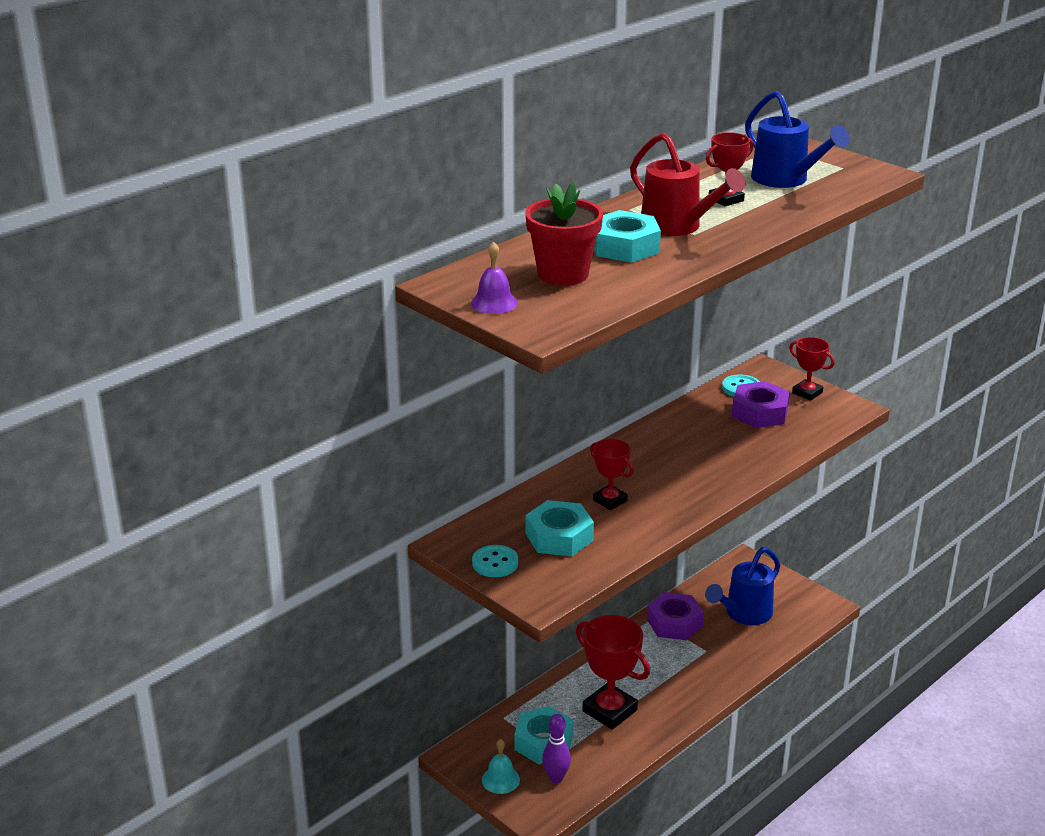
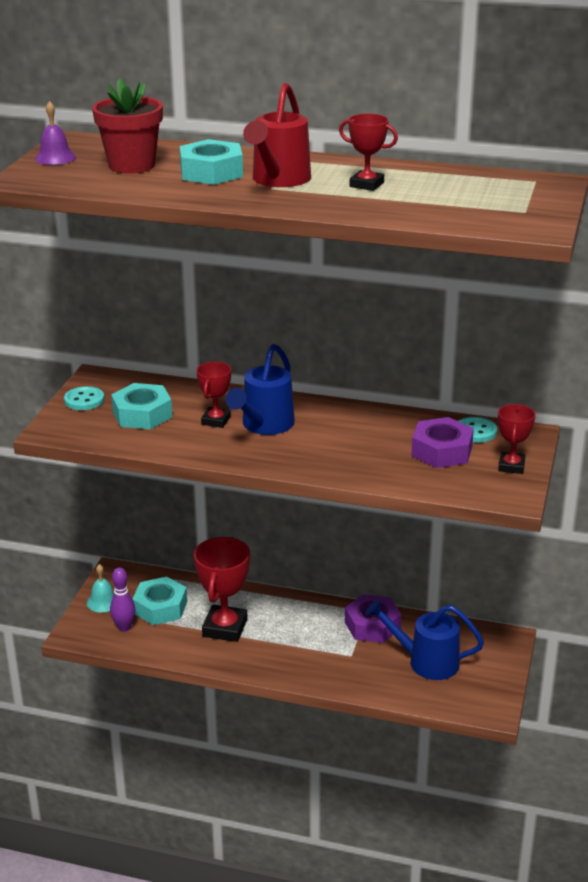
camera: 60 degrees right, 0 degrees up
(786, 180) = (451, 196): blue watering can -> blue watering can (264, 426)

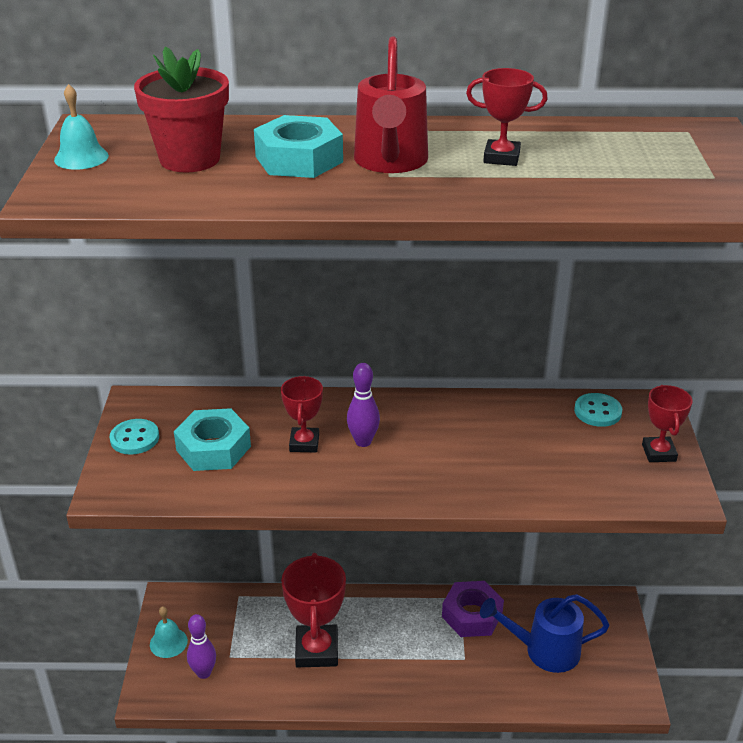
camera: 15 degrees left, 5 degrees up
(55, 158) = (81, 157): purple bell -> turquoise bell
(160, 607) = (236, 637): turquoise nut -> none
(264, 426) = (363, 441): blue watering can -> purple bowling pin
(442, 451) = (575, 444): purple nut -> none

